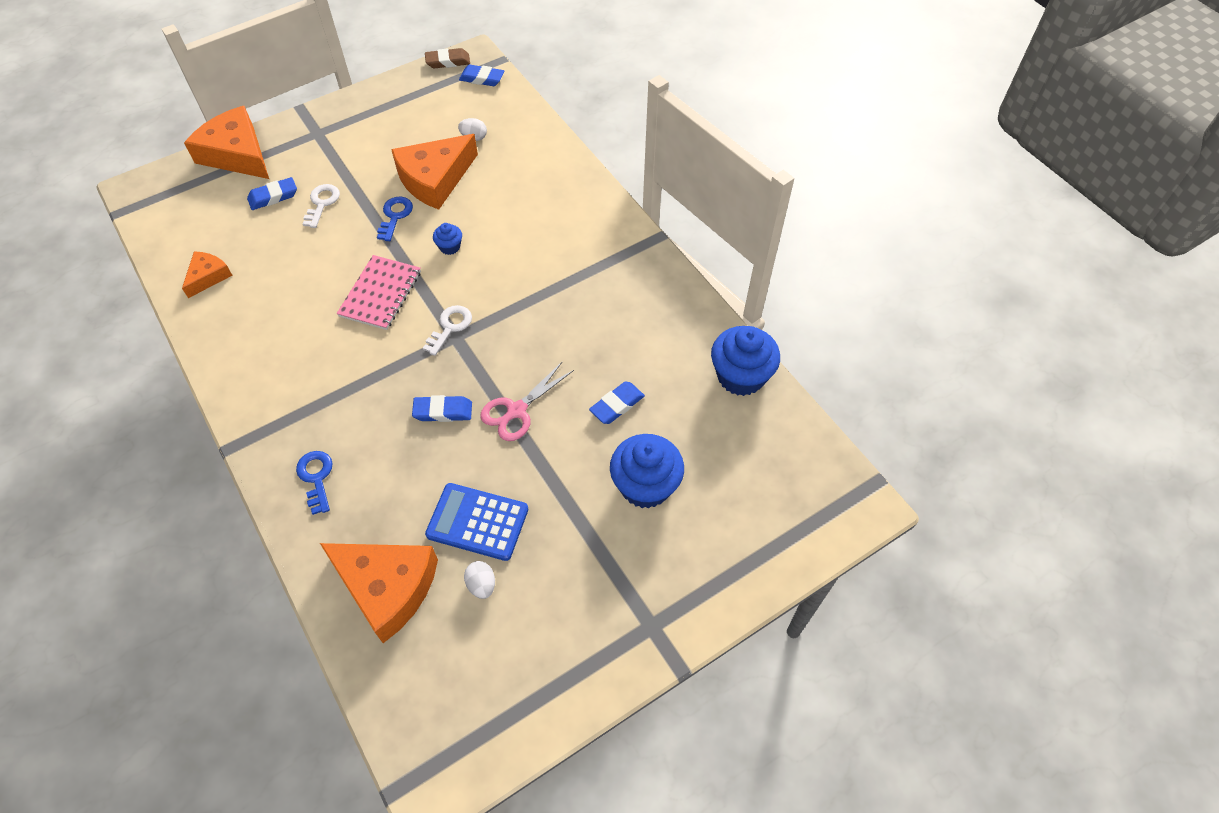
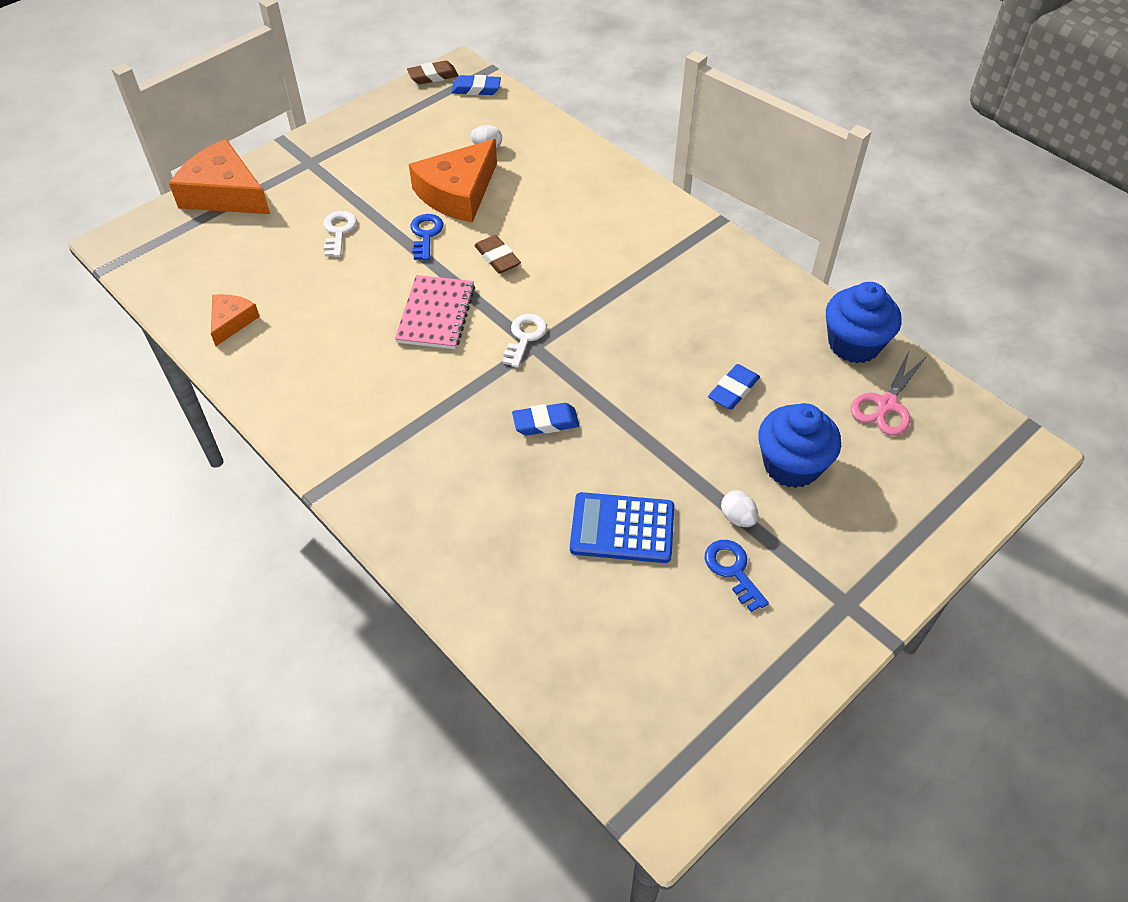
camera: 10 degrees left, 5 degrees down
(273, 197) = (281, 231): blue eraser -> none
(316, 477) = (425, 510): blue key -> blue key (733, 570)
(387, 587) = (544, 611): orange cheese -> none
(450, 247) = (497, 258): blue cupcake -> brown eraser
(481, 585) = (648, 591): white egg -> white egg (737, 518)
(517, 410) = (627, 410): pink scissors -> pink scissors (886, 404)

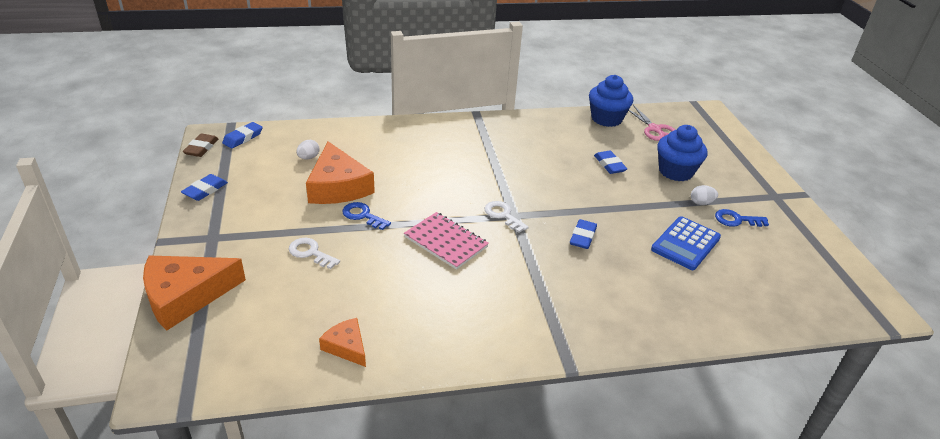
camera: 60 degrees left, 15 degrees down
(371, 118) = (205, 190): none -> blue eraser
(497, 258) = (420, 196): brown eraser -> none

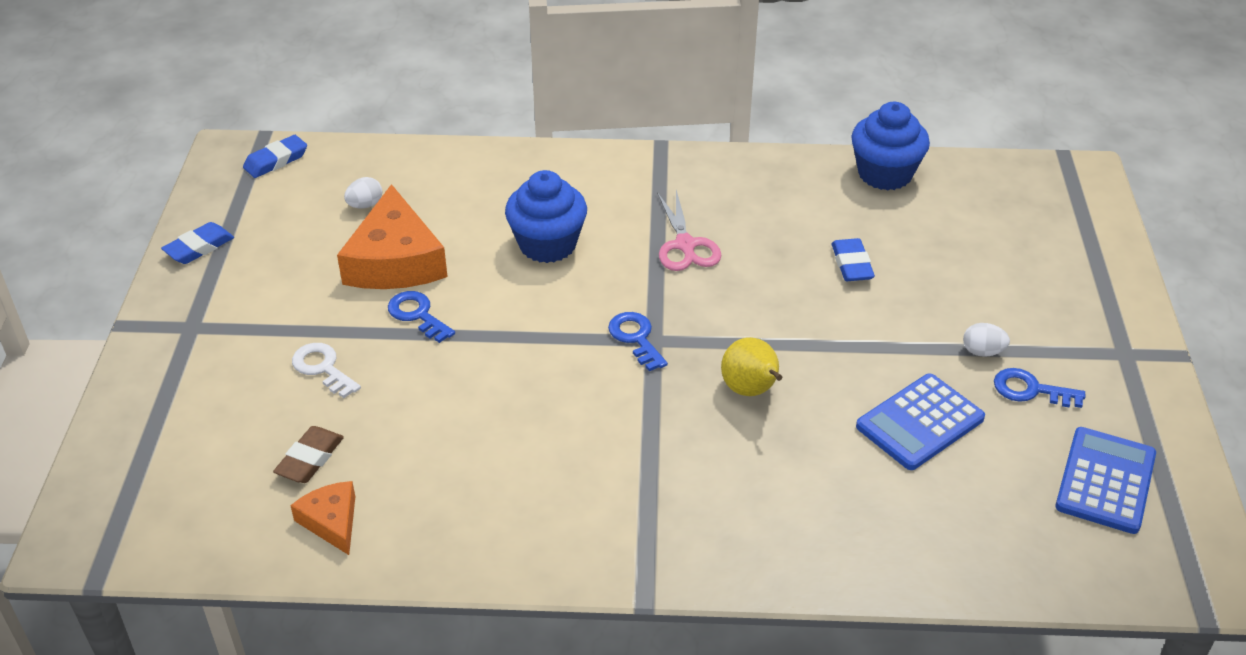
camera: 15 degrees right, 5 degrees up
(185, 296) = (133, 415): orange cheese -> none
(201, 148) = (210, 173): brown eraser -> brown eraser (310, 459)
(445, 242) = (529, 374): pink notebook -> none
(503, 215) = (636, 338): white key -> blue key
(582, 237) = (751, 391): blue eraser -> yellow pear
(654, 129) = (963, 201): pink scissors -> pink scissors (685, 245)
(675, 171) = (964, 288): blue cupcake -> blue cupcake (547, 244)
(800, 263) = (1105, 481): none -> blue calculator

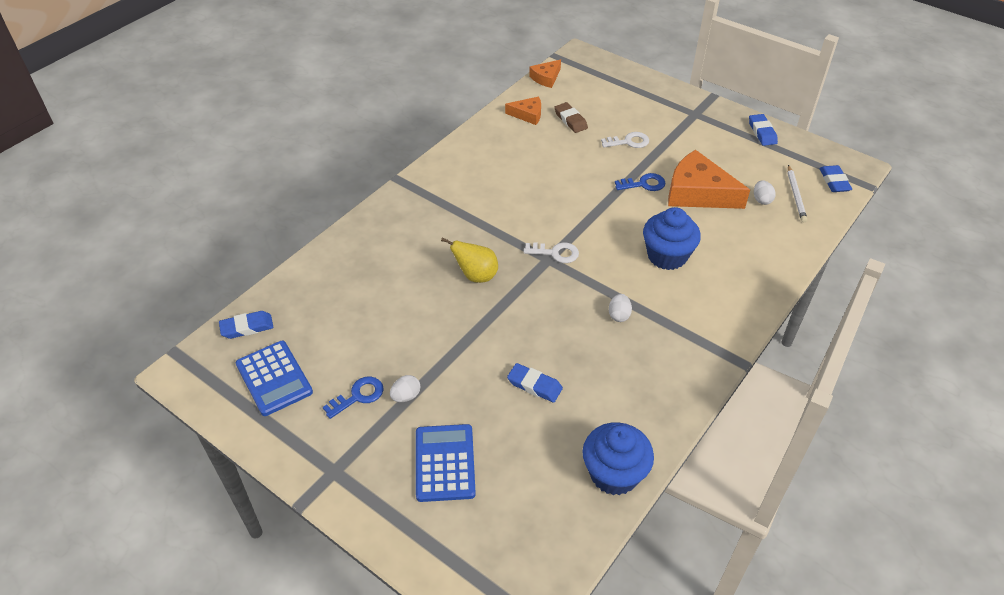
camera: 125 degrees right, 5 degrees up
(190, 554) = (546, 78): none -> orange cheese
(332, 182) = (795, 195): none -> white pencil
(636, 338) = (555, 253): blue key -> white key
(685, 245) = (619, 315): pink scissors -> white egg
(919, 422) = (388, 329): blue calculator -> blue calculator (445, 463)
(1083, 567) = (247, 327): none -> blue eraser

